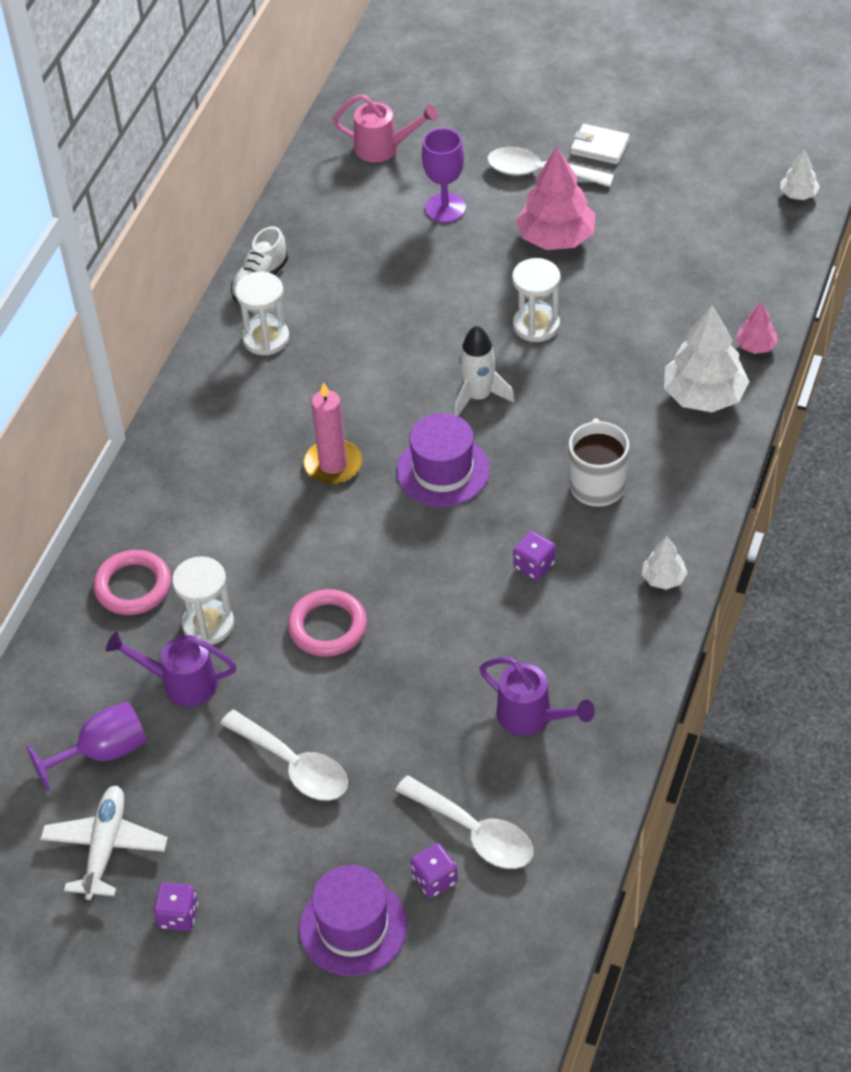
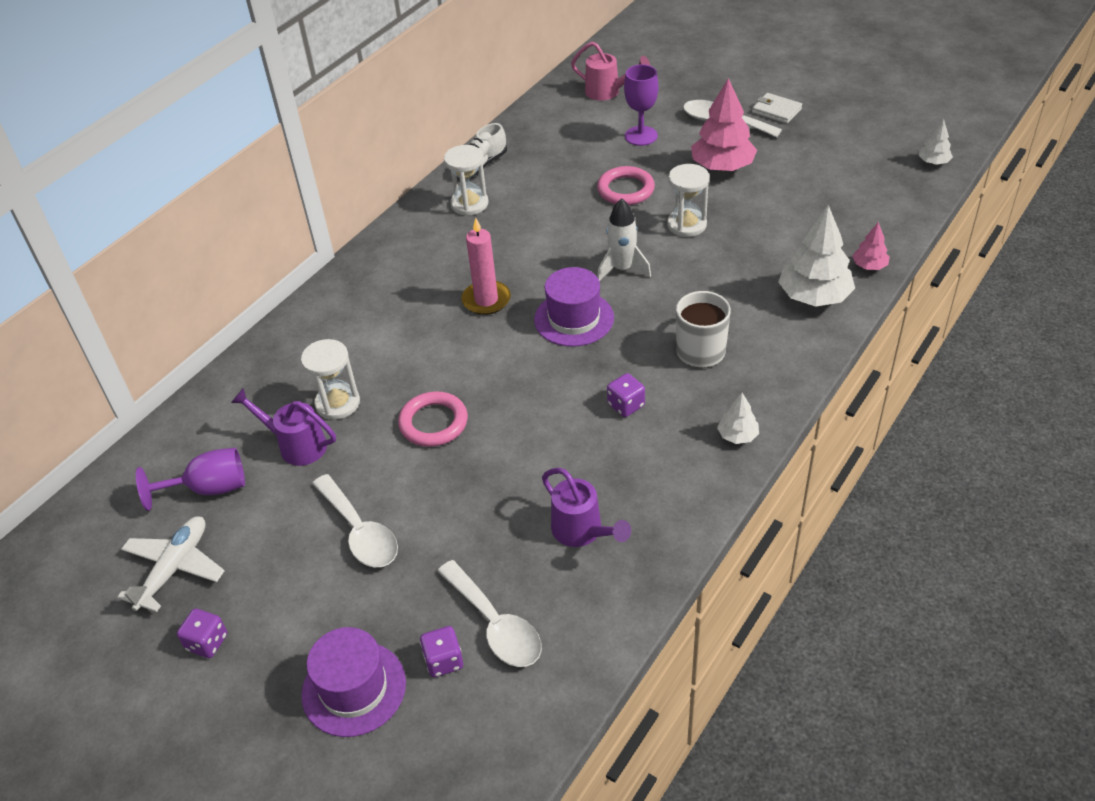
camera: 15 degrees right, 5 degrees down
(133, 586) = (291, 364): pink ring -> pink ring (625, 190)

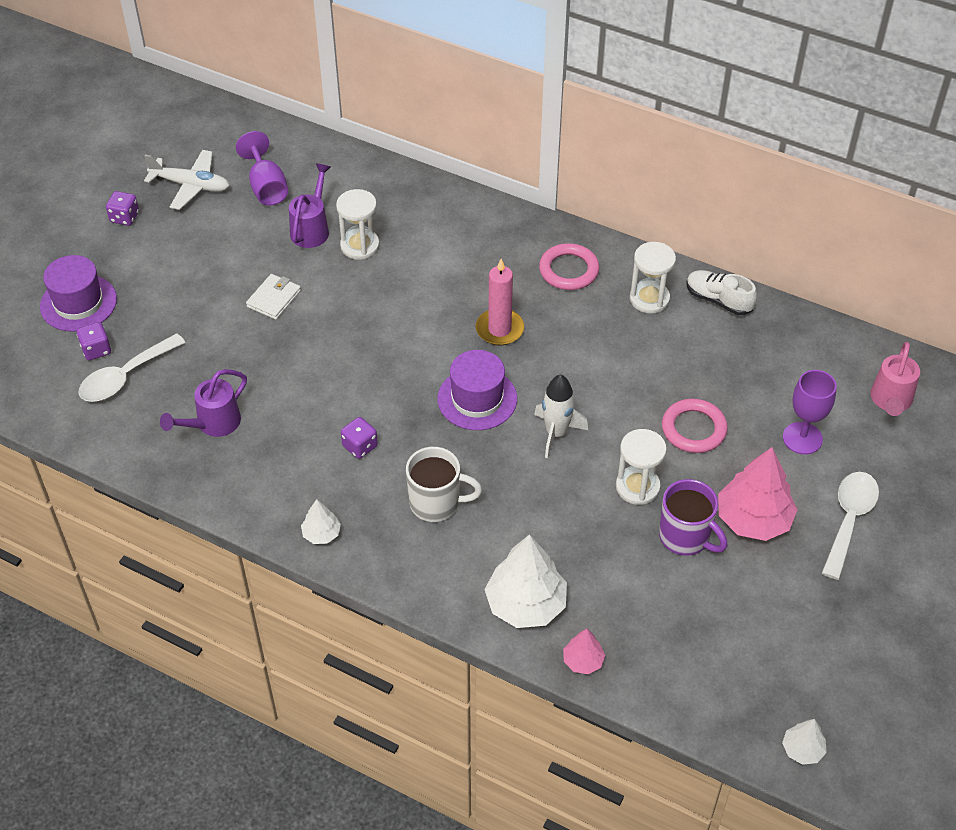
camera: 80 degrees right, 5 degrees up
(360, 532) = (220, 283): white spoon -> none
(433, 423) = (337, 312): pink ring -> pink ring (568, 270)
(740, 202) = (685, 537): none -> purple mug
(776, 111) = (886, 577): white wallet -> white wallet (274, 299)

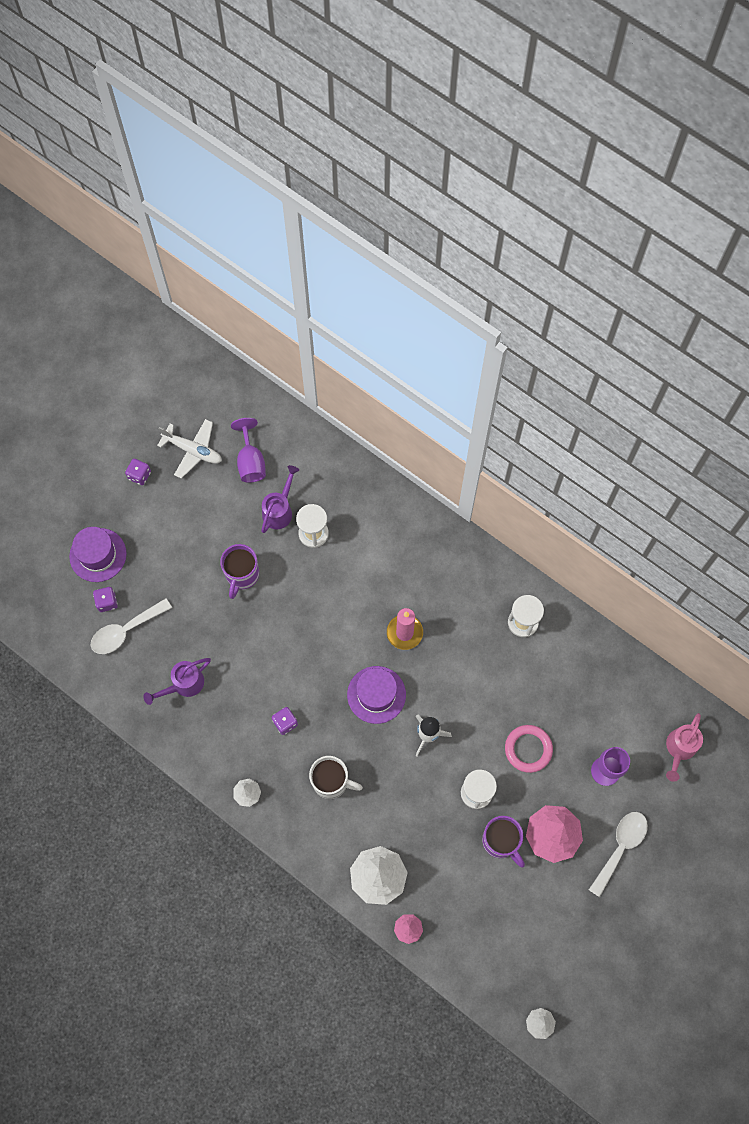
camera: 10 degrees right, 20 degrees up
(274, 299) = (242, 575): white wallet -> purple mug
(568, 270) = (467, 584): pink ring -> none
(718, 300) = (575, 632): white shoe -> none

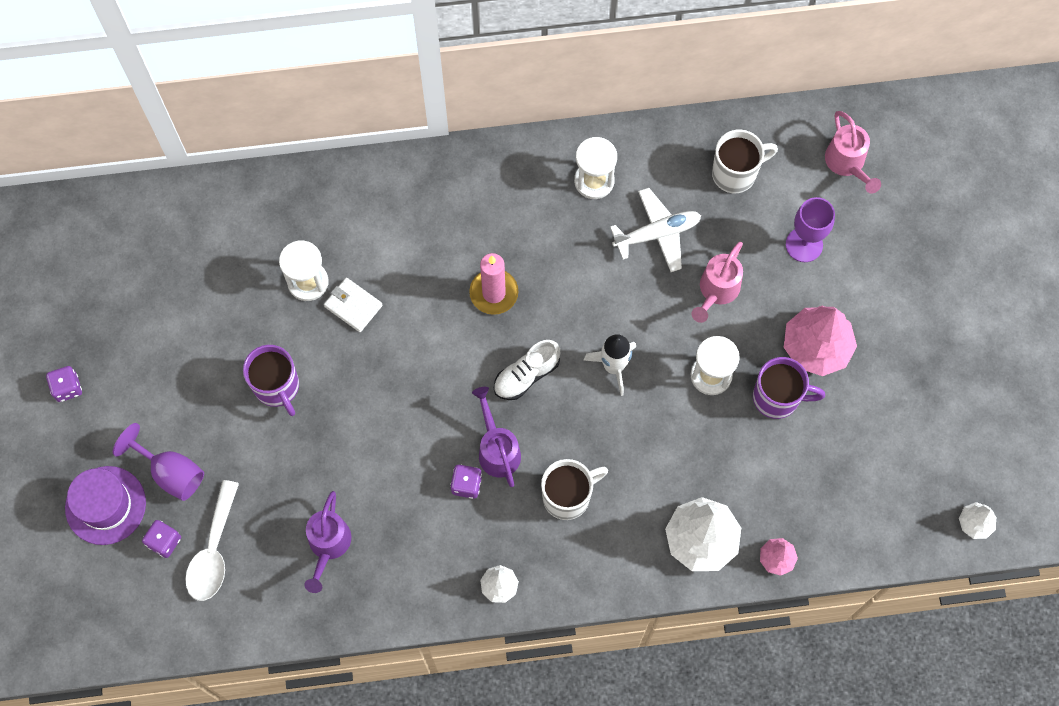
camera: 45 degrees left, 0 degrees up
(193, 450) = (99, 313): white plane -> white plane (657, 234)
(251, 462) = (171, 271): purple goblet -> purple goblet (171, 472)
(279, 510) = (250, 291): purple watering can -> purple watering can (497, 449)
(324, 569) = (353, 306): none -> white wallet
(376, 694) = (526, 375): purple hat -> white shoe
(528, 749) = (716, 291): pink ring -> pink watering can
(608, 693) = (735, 173): none -> white mug
(620, 847) = (885, 300): white spoon -> none

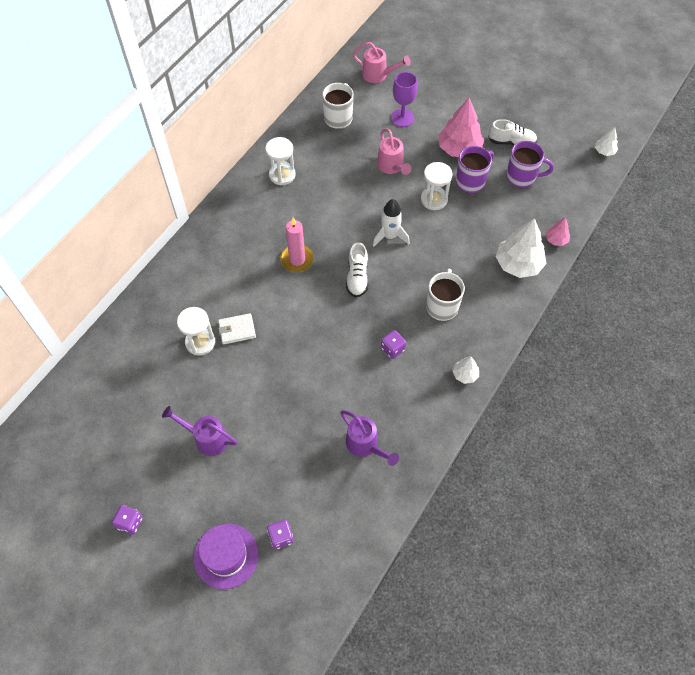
camera: 50 degrees left, 10 degrees down
(171, 472) = (241, 501): purple goblet -> none
(213, 551) = (312, 512): white spoon -> none
(277, 387) = (245, 403): purple mug -> purple mug (522, 177)
(497, 449) = (386, 320): purple watering can -> purple watering can (207, 438)
(657, 234) = (337, 169): white plane -> none
(885, 400) = (511, 142): none -> white shoe

